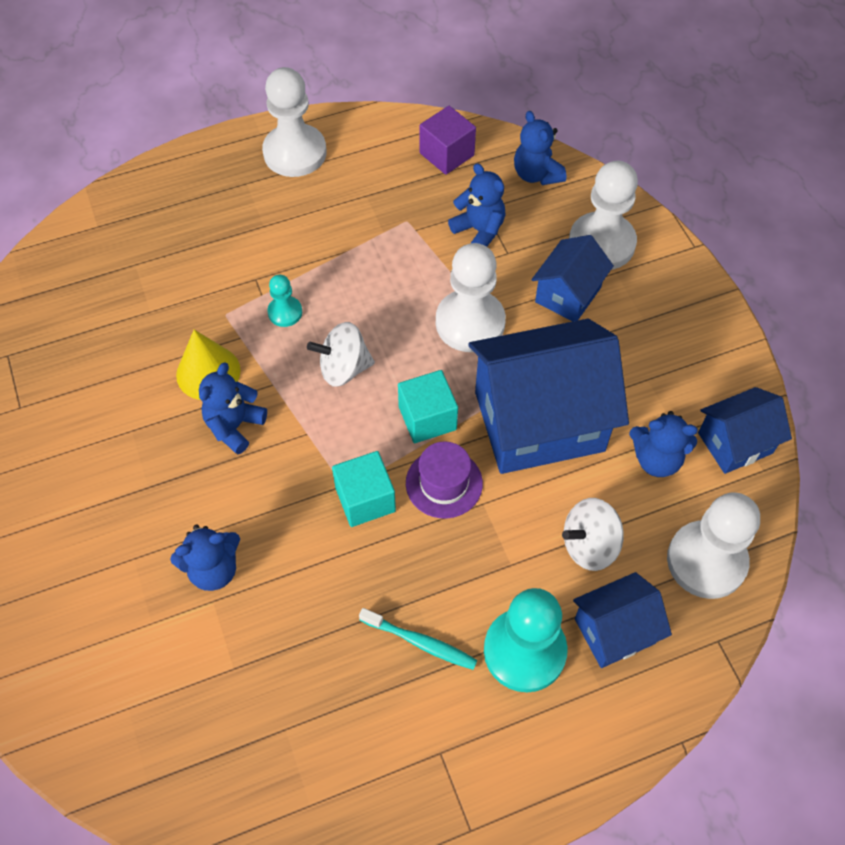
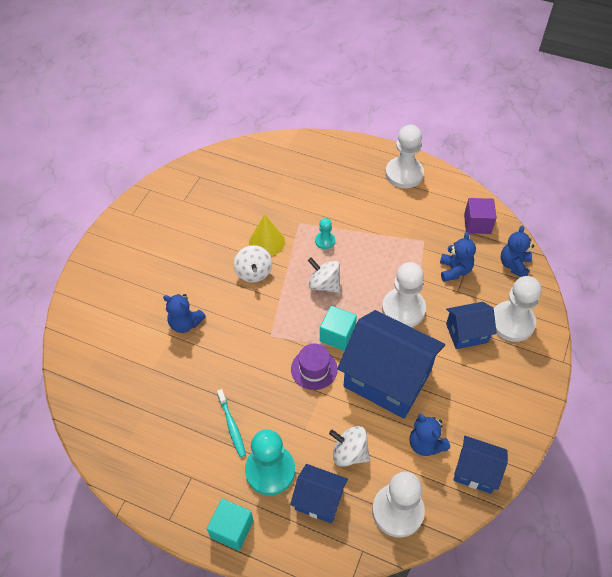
camera: 45 degrees right, 5 degrees down
(234, 426) = (254, 272): blue teddy bear -> white spinning top
(365, 499) = (273, 347): turquoise cube -> turquoise cube (232, 529)

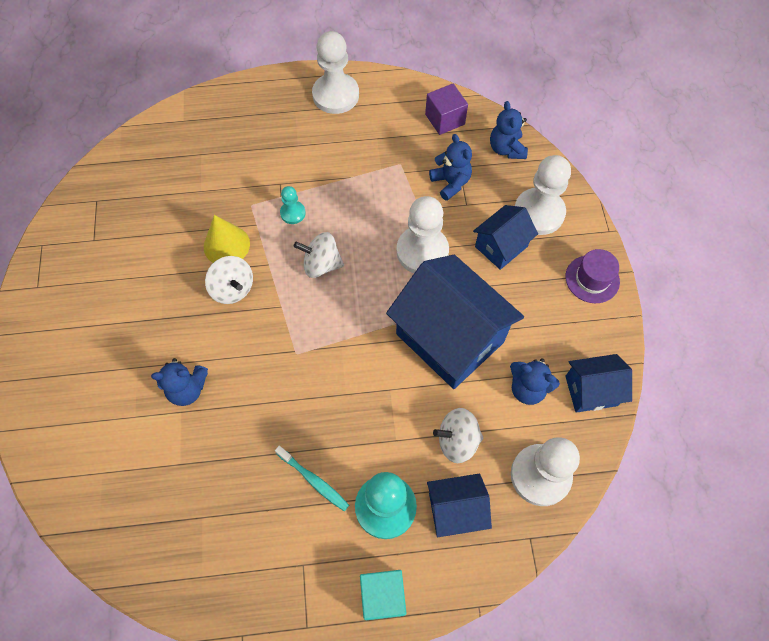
camera: 30 degrees left, 10 degrees up
(314, 369) = (366, 367): purple hat -> purple hat (592, 279)
(337, 335) = (369, 316): turquoise cube -> none
(387, 379) = (449, 338): blue house -> blue house turned 45 degrees clockwise

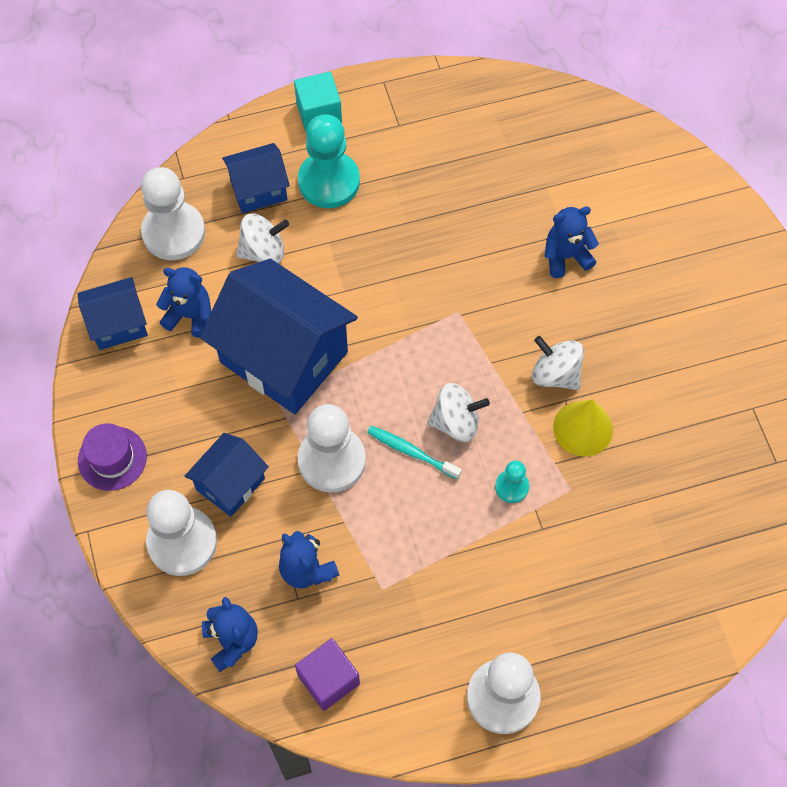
camera: 170 degrees right, 0 degrees up
(314, 480) = (406, 193): turquoise toothbrush -> turquoise toothbrush (411, 452)

